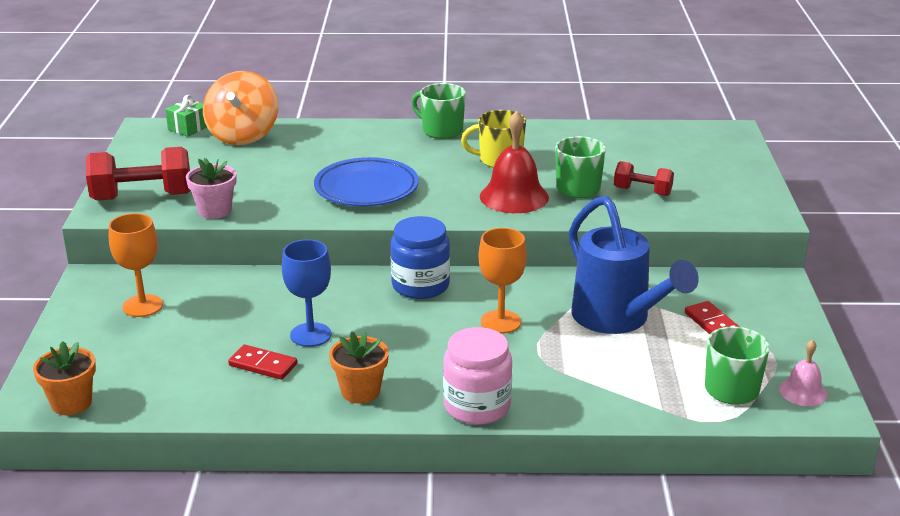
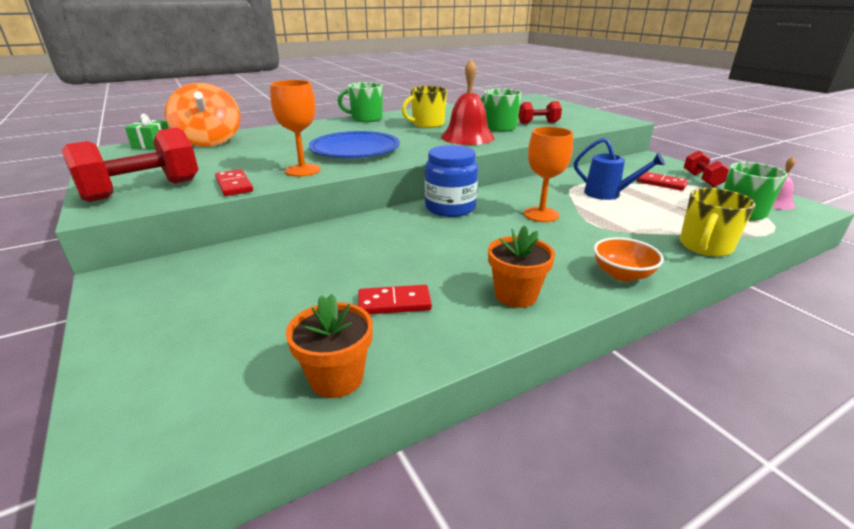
camera: 30 degrees left, 0 degrees up
(71, 403) = (186, 435): orange flower pot -> orange flower pot (336, 378)
(142, 306) = (202, 288): orange goblet -> orange goblet (302, 170)
(215, 211) = (234, 185): pink flower pot -> red domino
(310, 335) = (408, 264): blue goblet -> none
(477, 406) = (622, 274): pink jar -> orange bowl
(607, 410) = (705, 246): none -> yellow mug
(617, 319) = (607, 194): blue watering can -> blue watering can, size x0.56
(778, 335) = (702, 179): none -> red dumbbell

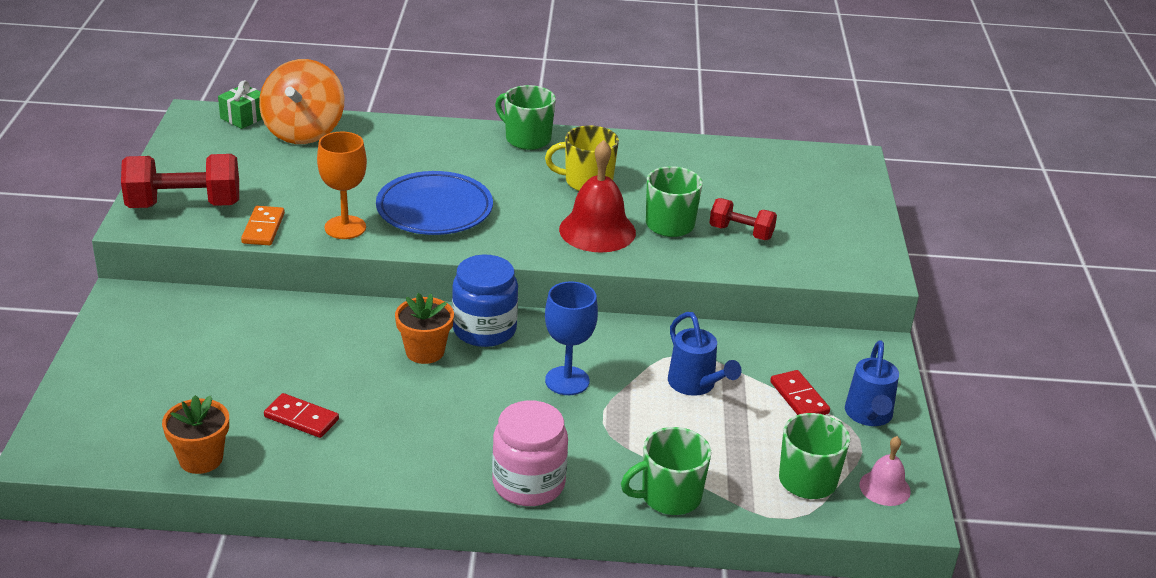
camera: 30 degrees right, 5 degrees up
(234, 185) = (263, 228): red domino -> orange domino
(515, 295) = (404, 458): orange flower pot -> orange flower pot (425, 351)
(541, 214) = (567, 381): orange goblet -> blue goblet
(622, 274) = (528, 484): orange bowl -> pink jar
(702, 179) = (869, 416): red dumbbell -> blue watering can
(705, 246) = (669, 496): yellow mug -> green mug

